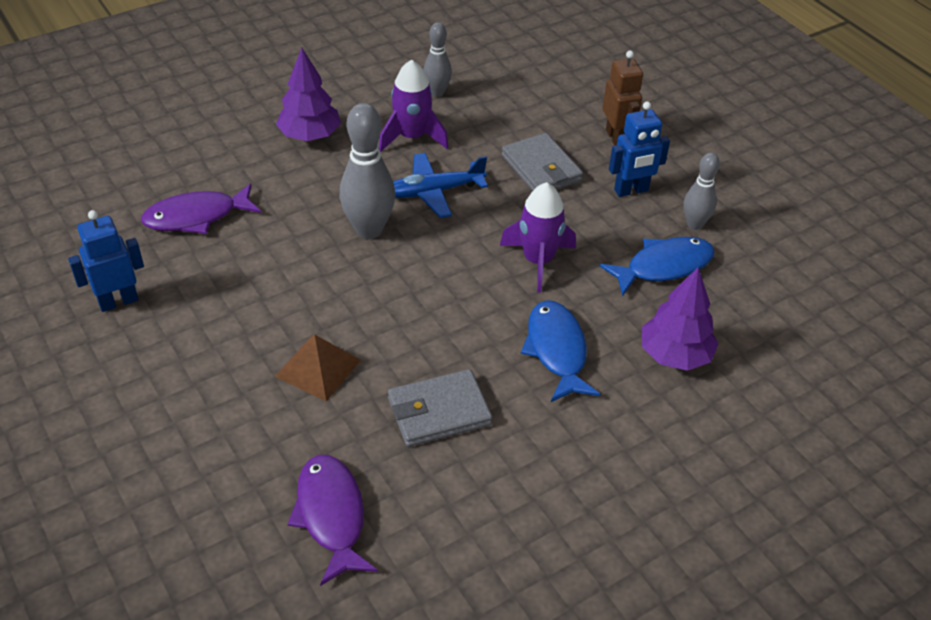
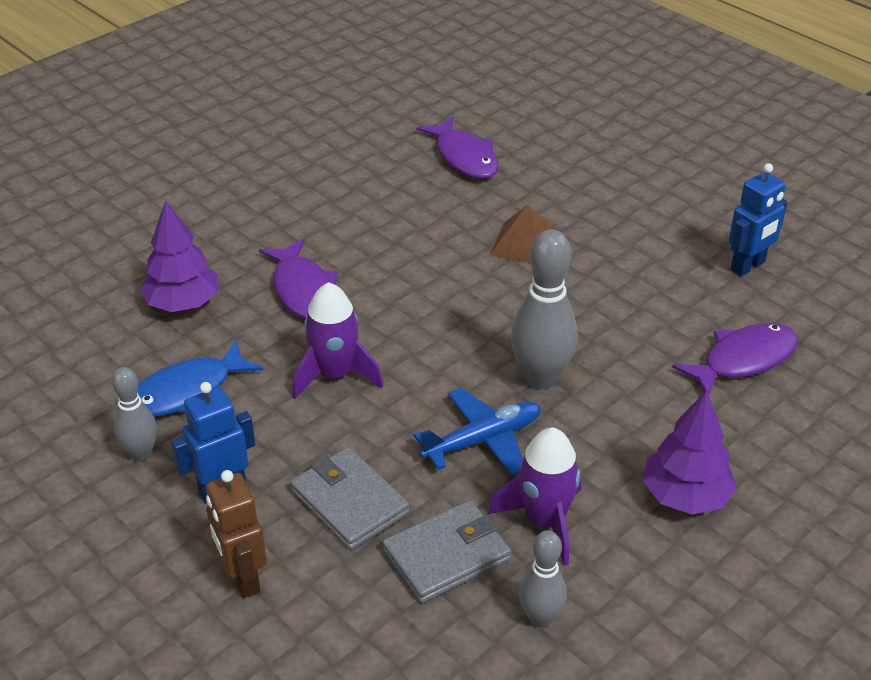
camera: 170 degrees right, 5 degrees down
(439, 412) = (403, 228): grey wallet -> grey wallet (446, 555)
(557, 350) = (303, 290): blue fish -> purple fish

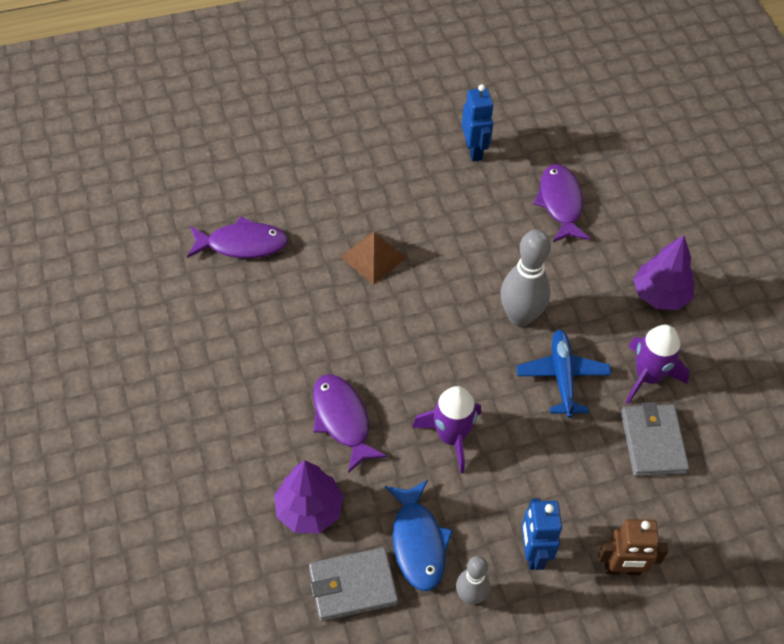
camera: 65 degrees left, 15 degrees up
(303, 290) = (342, 419): purple fish -> purple fish turned 120 degrees counterclockwise
(349, 502) = (582, 478): grey wallet -> grey wallet (353, 586)
(540, 618) = (722, 415): grey bowling pin -> none

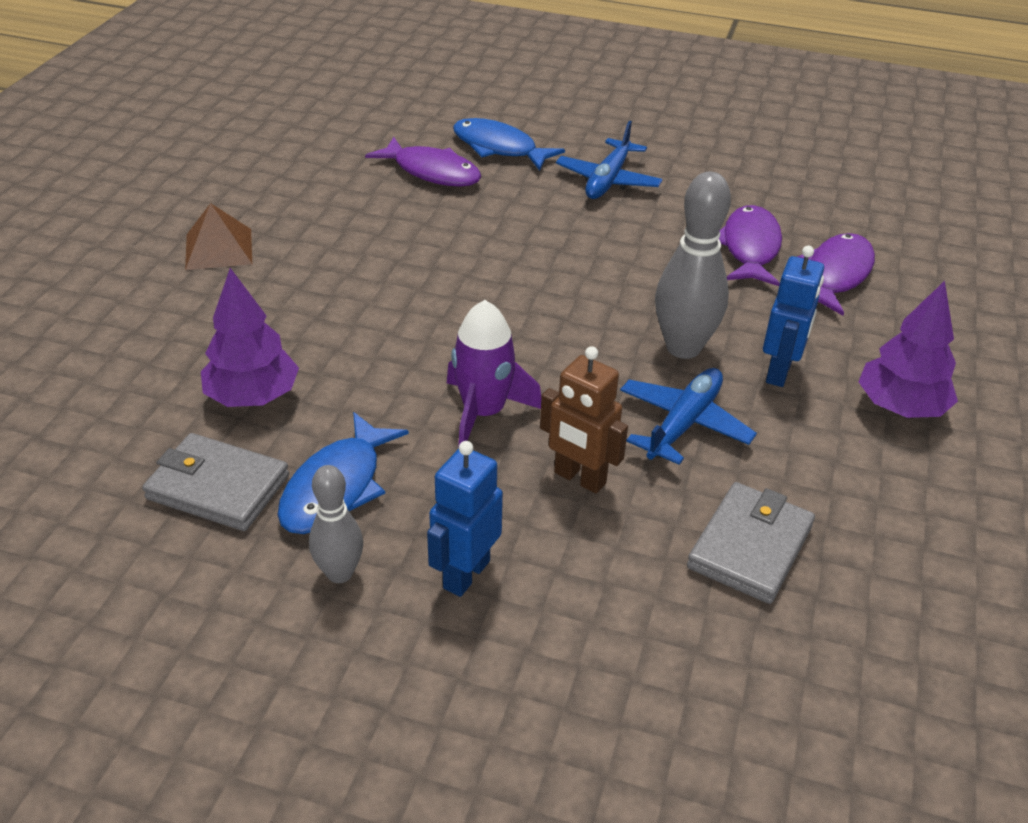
camera: 35 degrees right, 15 degrees down
(267, 194) = (499, 148): none -> blue fish
(342, 419) = (377, 341): purple fish -> purple fish (750, 248)
(365, 188) = (608, 180): none -> blue plane
(373, 257) = (559, 232): brown pyramid -> brown pyramid (218, 249)
(474, 150) = (767, 197): blue robot -> blue robot (779, 372)
(622, 569) = (570, 659): brown robot -> brown robot (579, 478)
(648, 376) = (806, 477): purple rocket -> none

